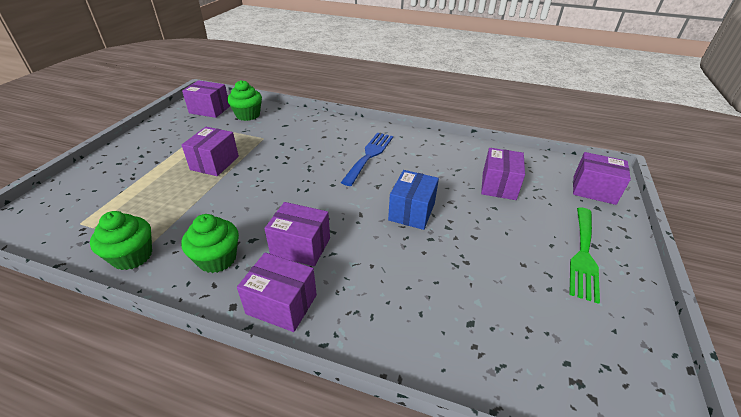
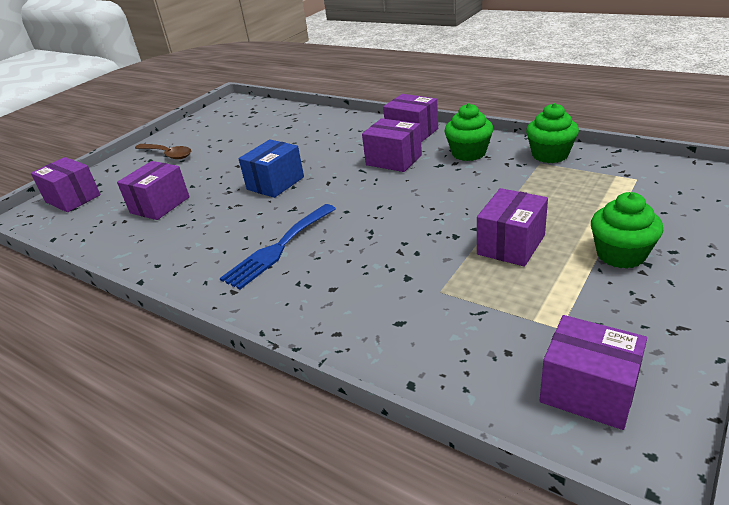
camera: 160 degrees left, 5 degrees down
(248, 115) = (483, 360): green cupcake -> green cupcake (620, 254)
(583, 255) = (168, 154): green fork -> brown spoon

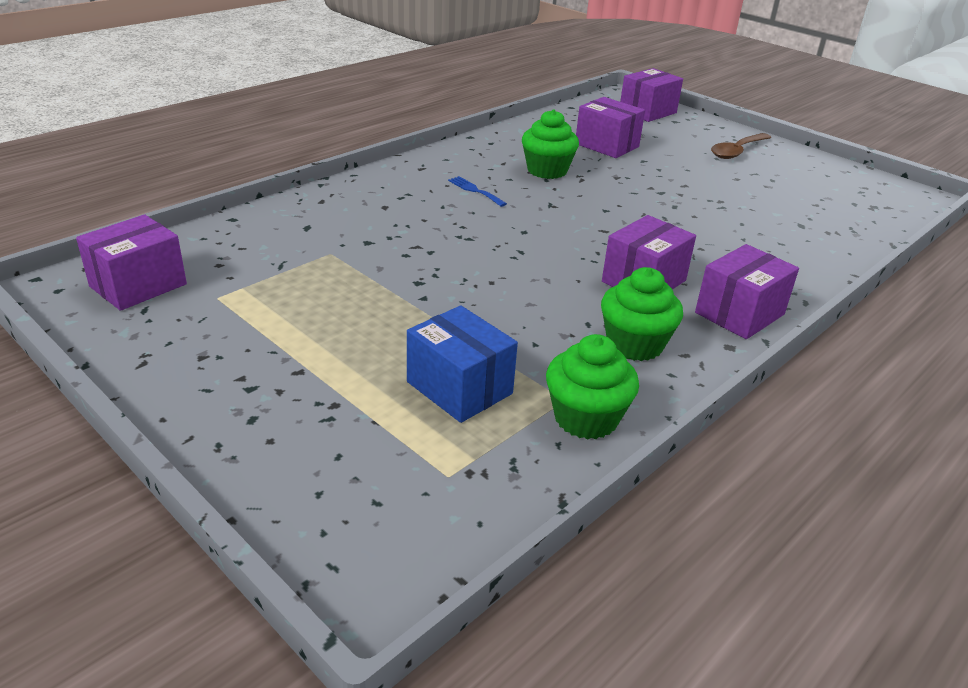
camera: 95 degrees right, 0 degrees up
(275, 183) = (620, 201): blue box -> blue box (459, 388)
(278, 248) = (475, 190): blue fork -> blue fork, size x0.49
(511, 245) = (370, 310): purple box -> none
(620, 254) = (283, 376): green cupcake -> green cupcake (547, 170)

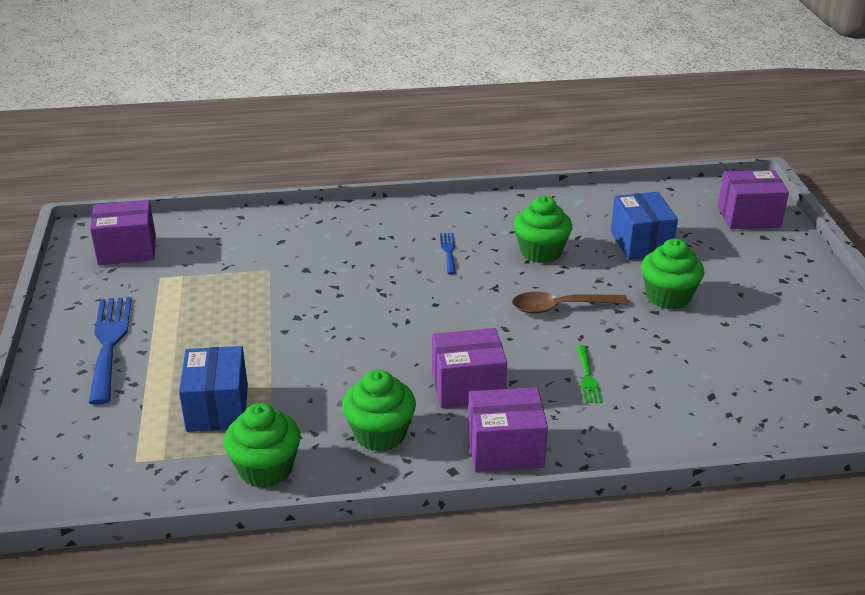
camera: 40 degrees right, 0 degrees up
(247, 378) = (109, 343): none -> blue fork
(606, 145) = (640, 243): purple box -> blue box
(678, 173) = (668, 297): none -> green cupcake
(712, 242) = (587, 377): none -> green fork
(737, 151) = (778, 294): brown spoon -> brown spoon (560, 307)

